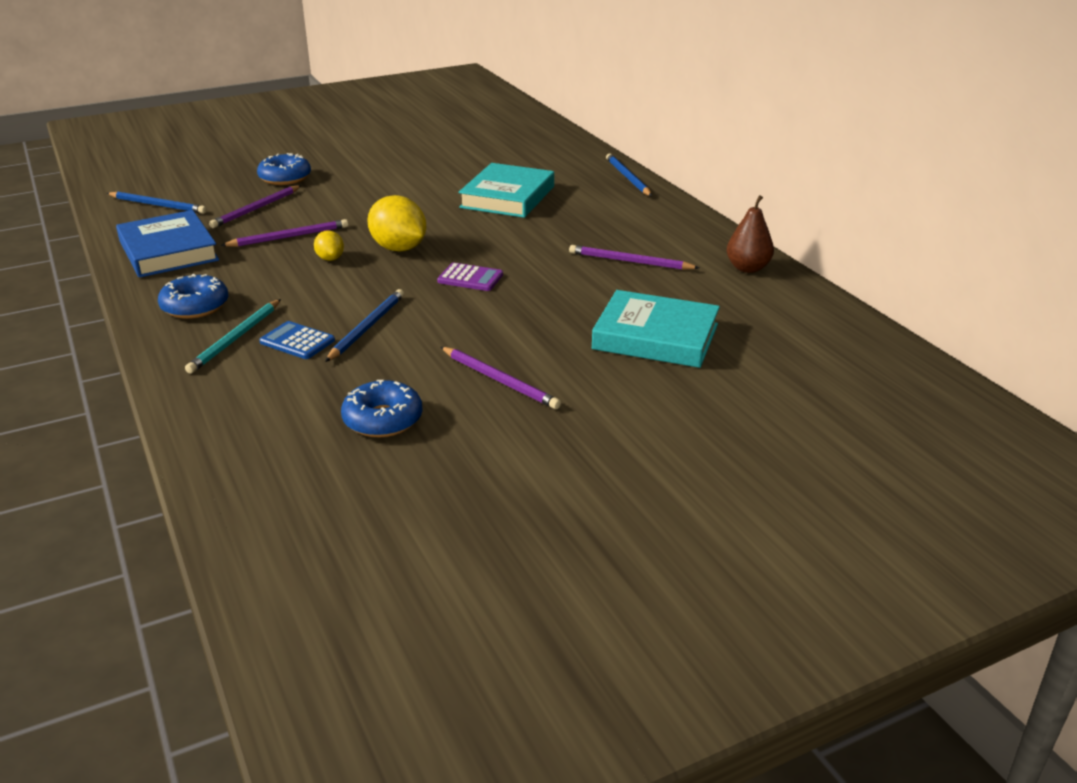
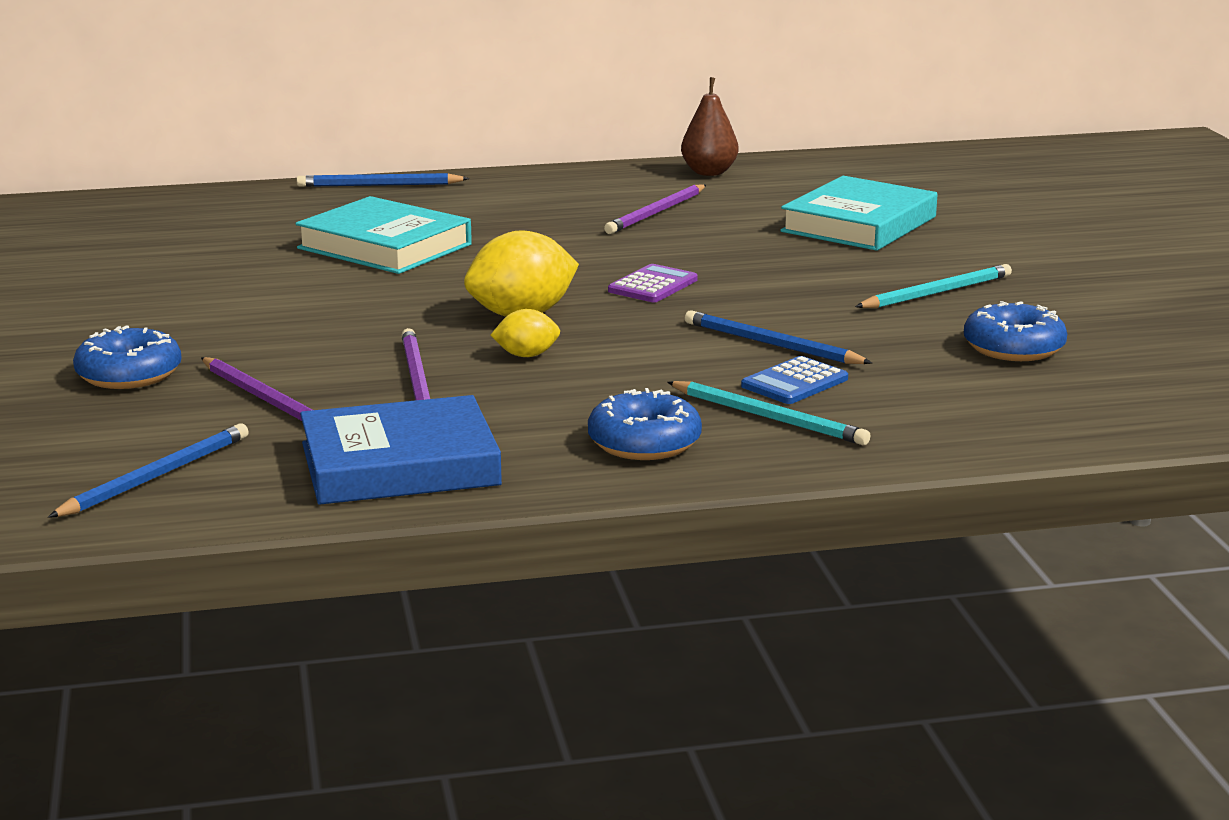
camera: 75 degrees left, 10 degrees down
(500, 380) = (936, 293): purple pencil -> turquoise pencil

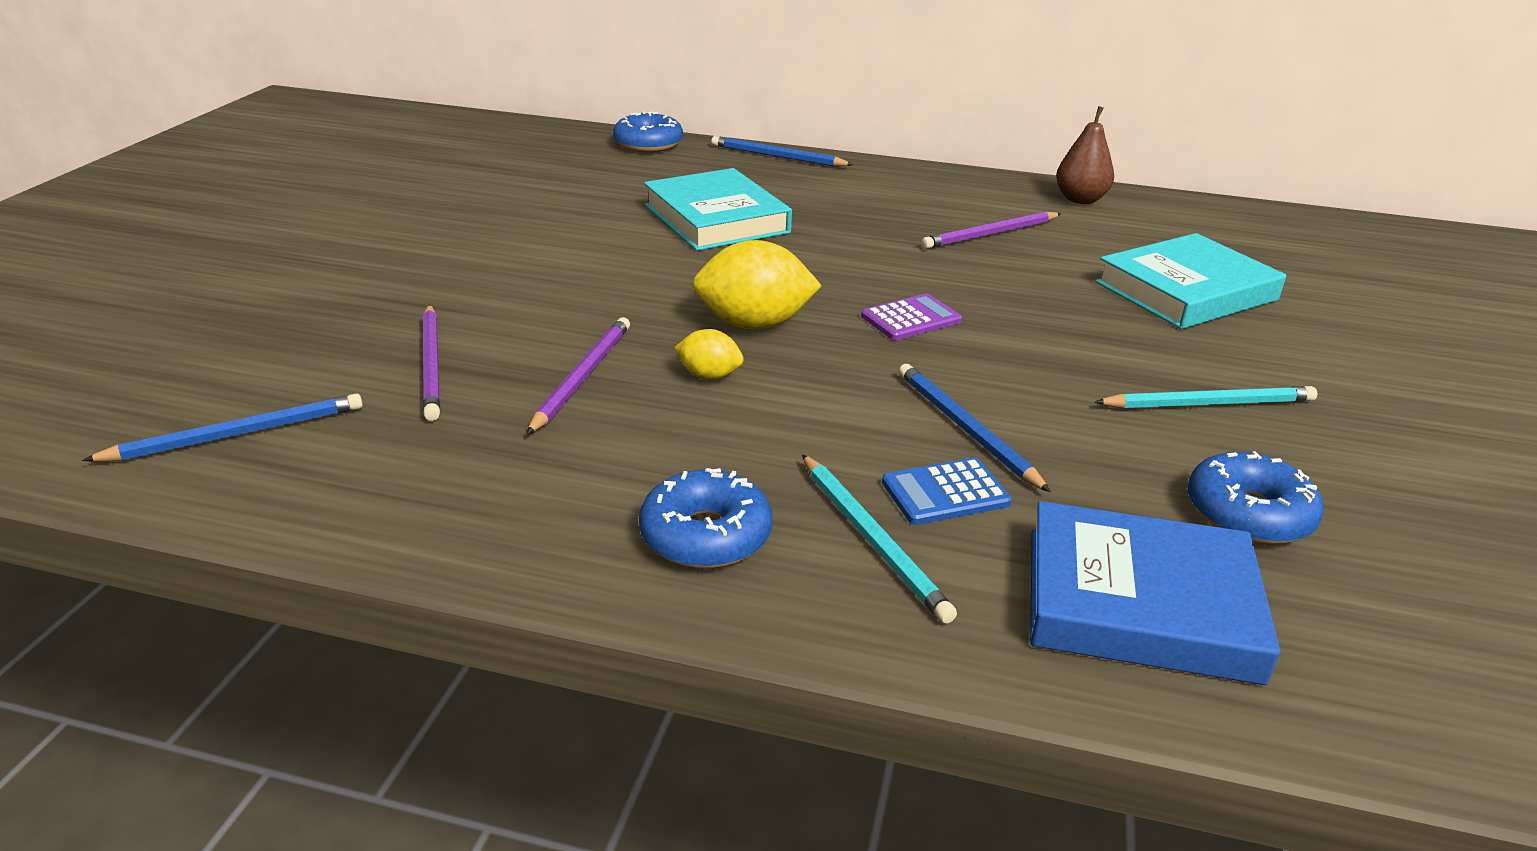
camera: 25 degrees right, 10 degrees up
(129, 375) = (364, 306): blue donut -> blue donut (648, 144)
(399, 464) = (447, 487): blue book -> blue book (1139, 603)

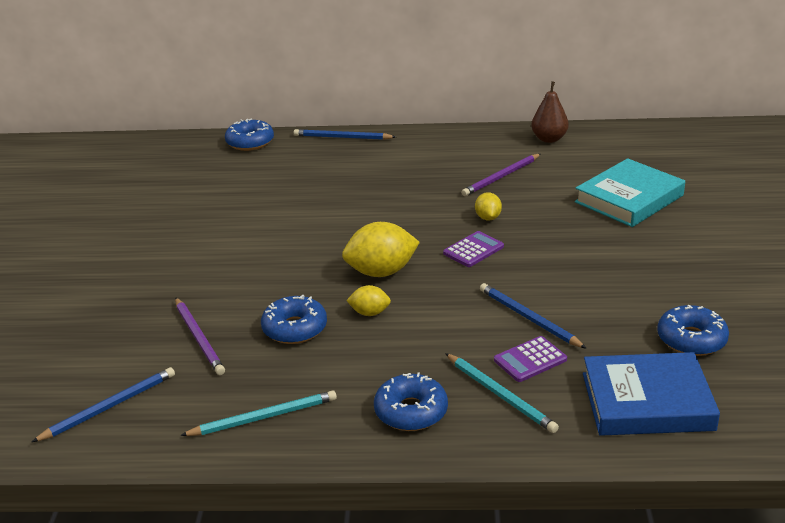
camera: 10 degrees left, 0 degrees up
(582, 377) = (295, 328): purple pencil -> blue donut
(716, 219) = (324, 197): turquoise book -> none
(945, 493) = (530, 360): blue calculator -> purple calculator
(950, 281) = (488, 218): none -> yellow lemon
(1209, 403) = (657, 275): turquoise pencil -> turquoise pencil (264, 417)

